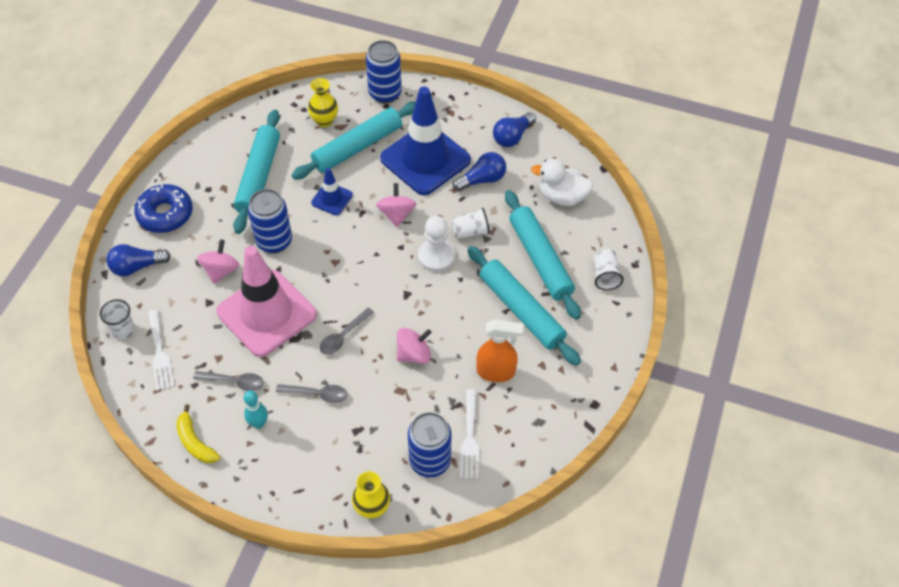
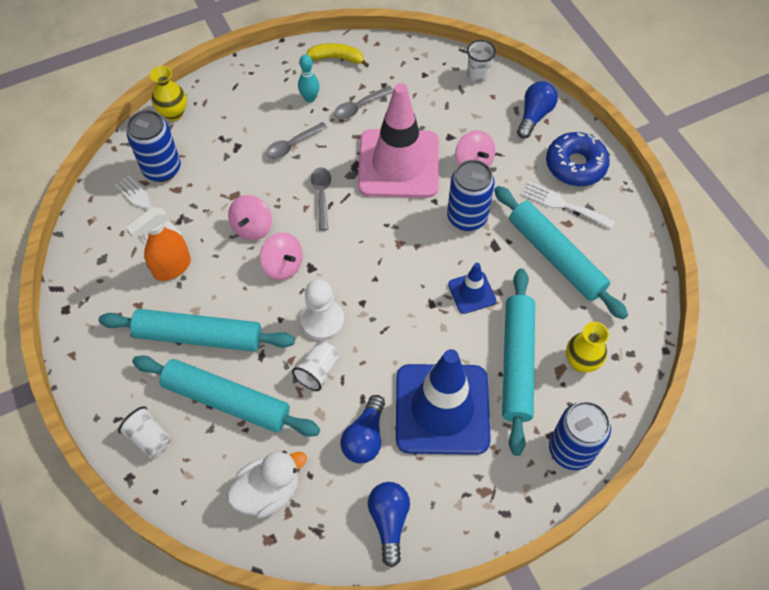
camera: 135 degrees right, 5 degrees up
(160, 353) = (433, 82): white fork -> white fork (563, 205)
(396, 214) = (401, 329): pink spinning top -> pink spinning top (283, 265)

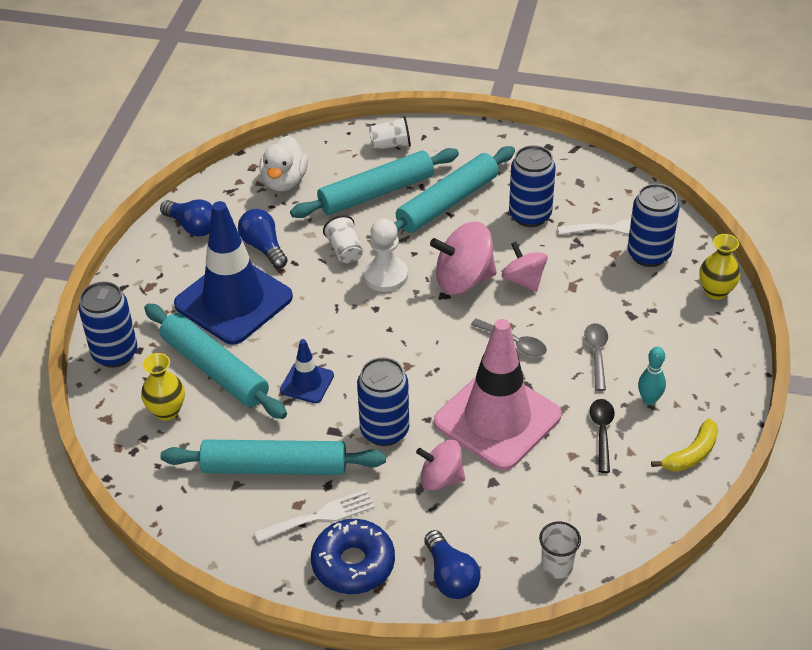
camera: 130 degrees right, 15 degrees down
(172, 268) = (530, 215): orange spray bottle -> blue can
(283, 265) = (463, 280): pink spinning top -> pink spinning top, size x1.55
(359, 106) = (602, 432): grey spoon -> black spoon

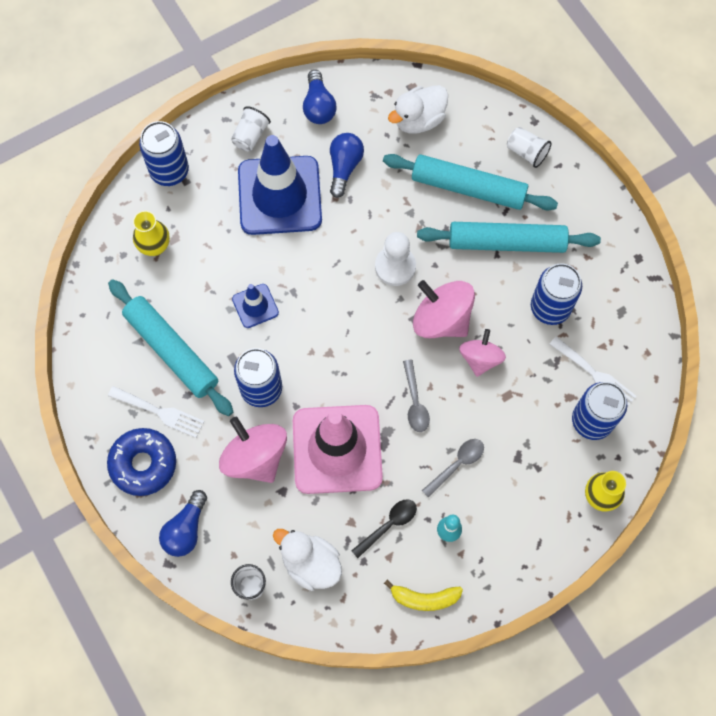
camera: 45 degrees right, 25 degrees up
(215, 369) = (213, 241): turquoise rolling pin -> none
(345, 250) = (392, 220): white cup -> white cup (250, 135)
(441, 478) = (255, 457): pink spinning top -> pink spinning top, size x1.55
(580, 508) = (310, 563): none -> white duck

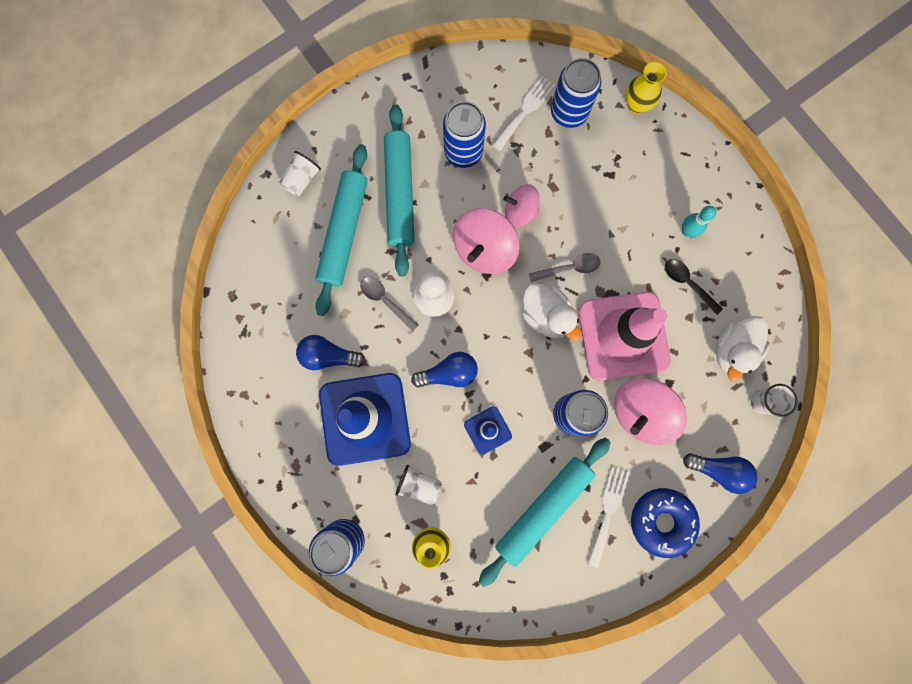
camera: 95 degrees left, 10 degrees up
(250, 135) = (297, 457): white cup -> white cup (419, 485)
(318, 106) = (259, 389): blue light bulb -> blue light bulb (449, 373)
(418, 120) = (270, 286): white duck -> white duck (546, 315)
(424, 598) = (748, 247): yellow banana -> none
(457, 464) = (624, 227): grey spoon -> grey spoon (385, 301)

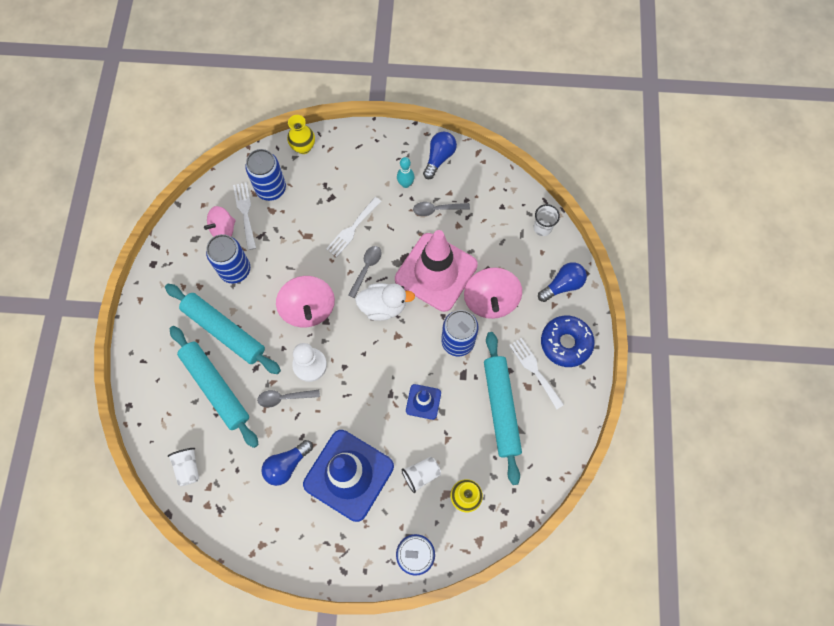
camera: 50 degrees left, 10 degrees down
(302, 179) = (155, 386): white cup -> white cup (188, 467)
(449, 373) = (366, 396): blue light bulb -> blue light bulb (439, 158)
(520, 212) = (305, 268): pink spinning top -> pink spinning top (223, 229)
(596, 221) = (352, 229): none -> white fork
(688, 283) = (437, 209): black spoon -> grey spoon
(732, 350) = (498, 218): white duck -> none

